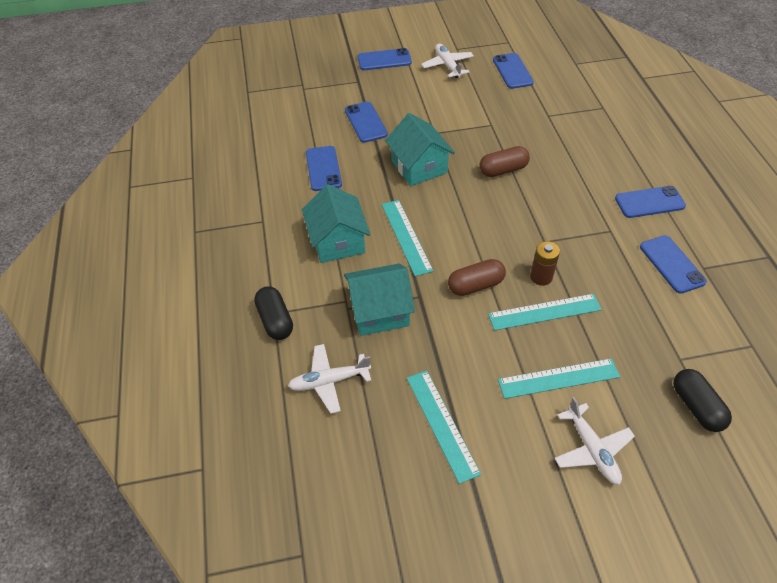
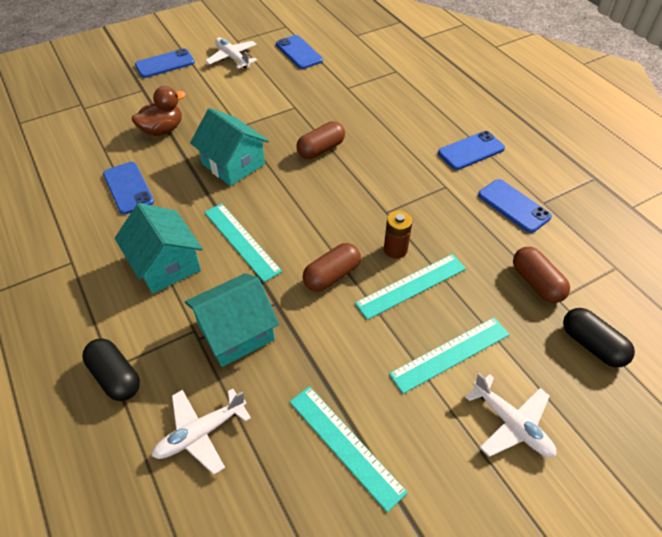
camera: 20 degrees left, 0 degrees up
(366, 122) = (162, 130): blue phone -> brown duck
(665, 339) = (536, 283): none -> brown capsule

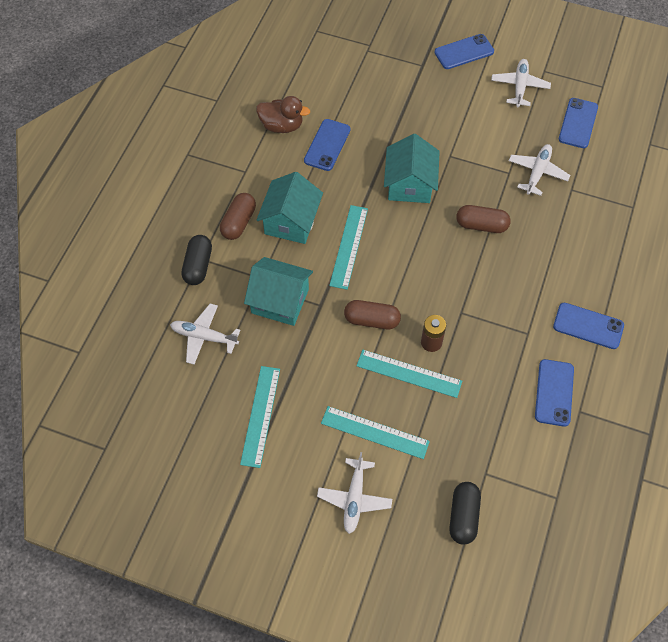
camera: 50 degrees right, 10 degrees up
(162, 130) = (397, 114): brown duck -> brown duck (282, 126)
(165, 64) = (464, 52): blue phone -> blue phone turned 45 degrees counterclockwise
(312, 94) = (537, 172): none -> white plane
(536, 283) = (488, 451): brown capsule -> brown capsule (238, 222)

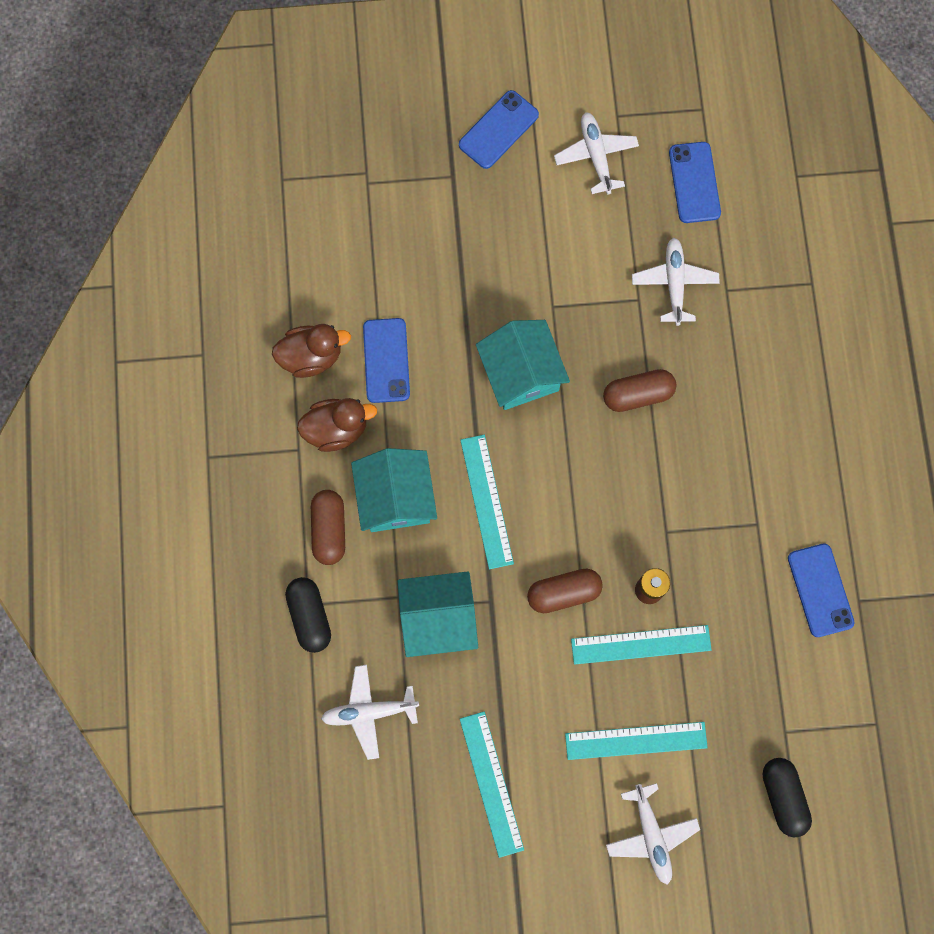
camera: 25 degrees left, 15 degrees up
(275, 170) = (336, 429): none -> brown duck
(588, 326) = (824, 481): blue phone -> none

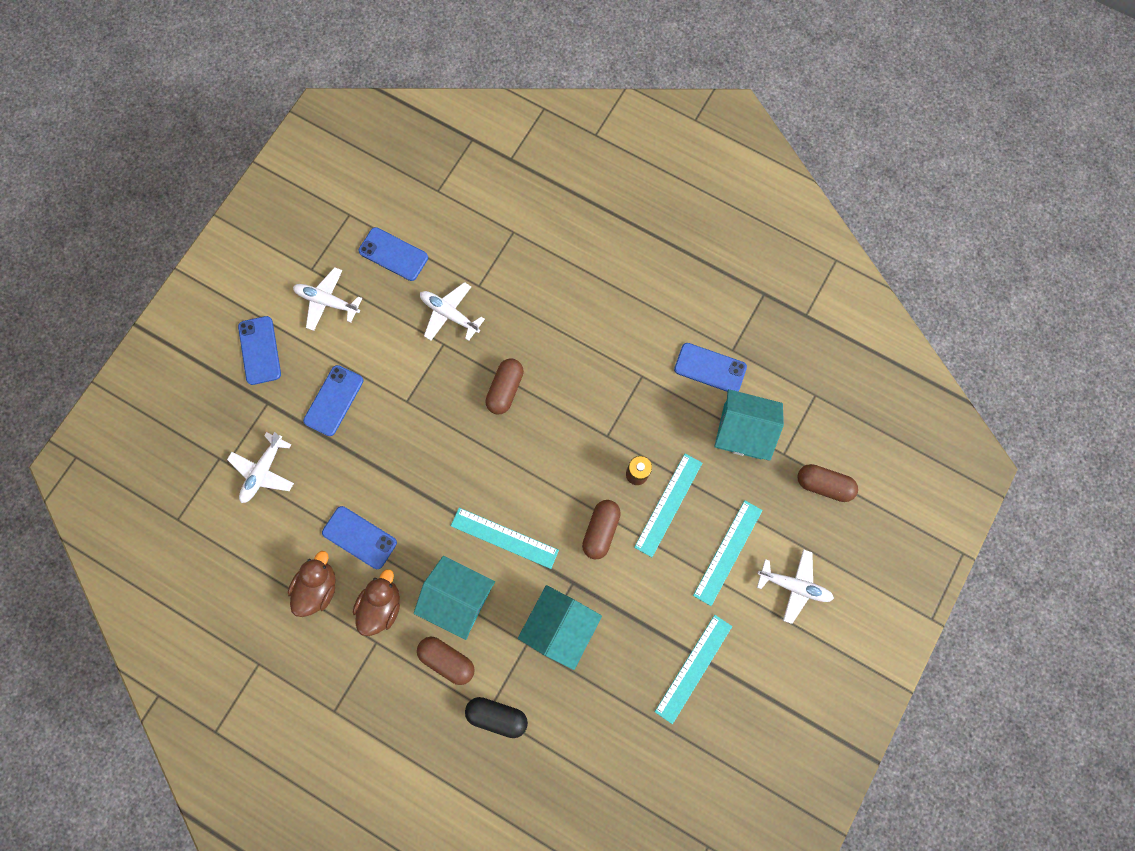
camera: 55 degrees left, 0 degrees up
(369, 712) = (590, 719): white plane -> white plane (263, 471)
(491, 783) = (693, 668): turquoise ruler -> turquoise ruler turned 75 degrees counterclockwise
(501, 236) = (334, 400): none -> blue phone
(521, 373) = (435, 454): turquoise house -> turquoise house (742, 431)
(783, 797) = (823, 485): black capsule -> brown capsule

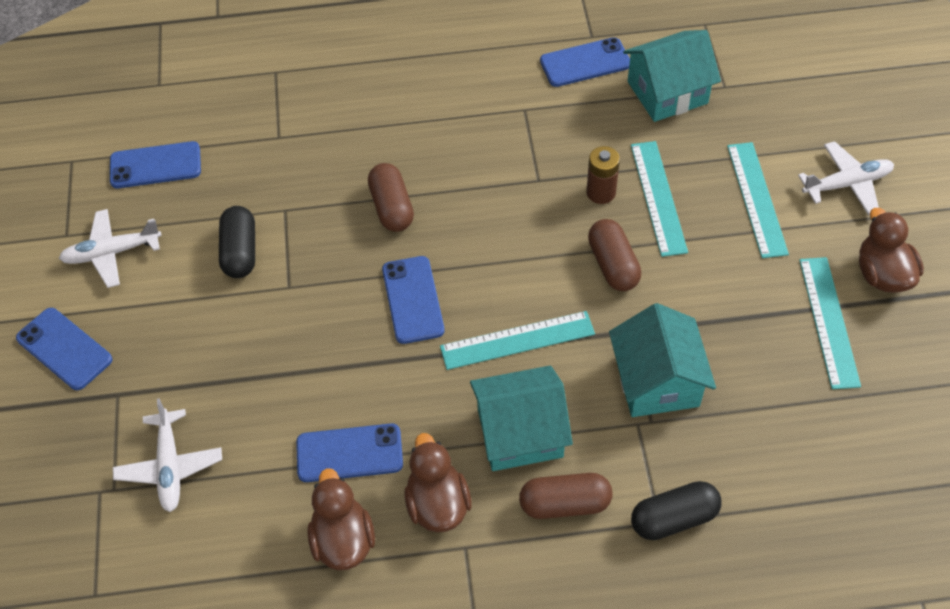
camera: 35 degrees left, 20 degrees down
(334, 400) = (200, 340): blue phone -> blue phone (413, 300)
(397, 355) = (240, 252): none -> black capsule
(449, 314) = (268, 180): white plane -> none
(755, 664) = (882, 274): none -> brown duck
(823, 485) = (786, 87): brown capsule -> none

